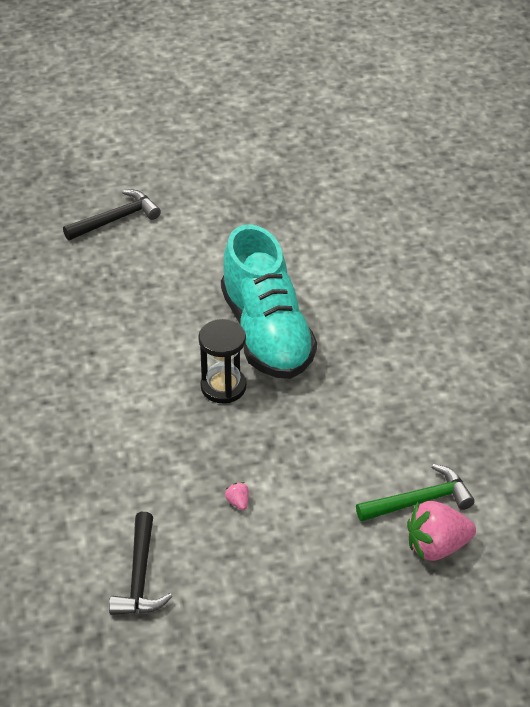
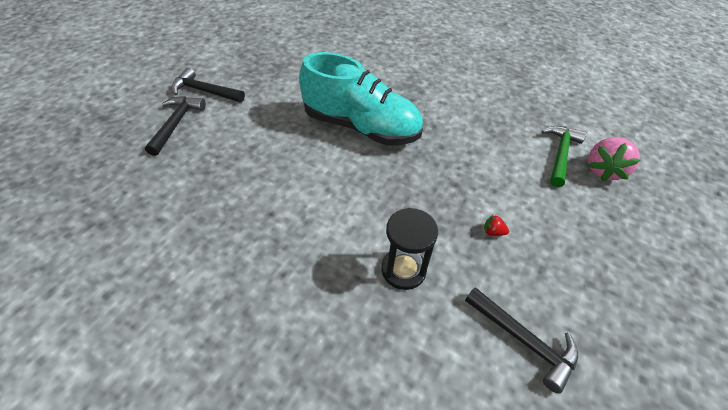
camera: 50 degrees left, 5 degrees up
(177, 199) = (205, 91): none -> black hammer
(223, 387) = (382, 172): black hourglass -> black hourglass (403, 270)
(238, 502) = (493, 232): pink strawberry -> red strawberry

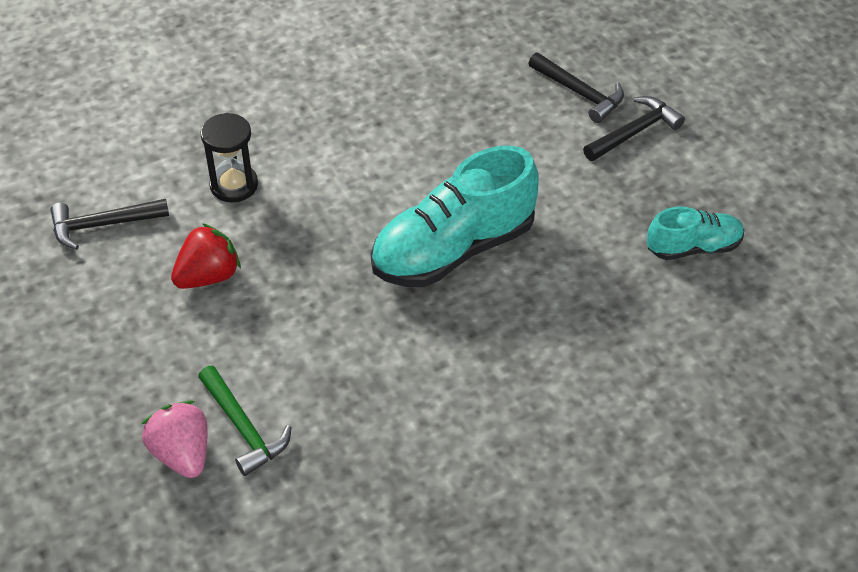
camera: 125 degrees right, 0 degrees up
(287, 50) = (693, 247): none -> turquoise shoe
(493, 232) = (208, 276): red strawberry -> red strawberry, size x2.34

